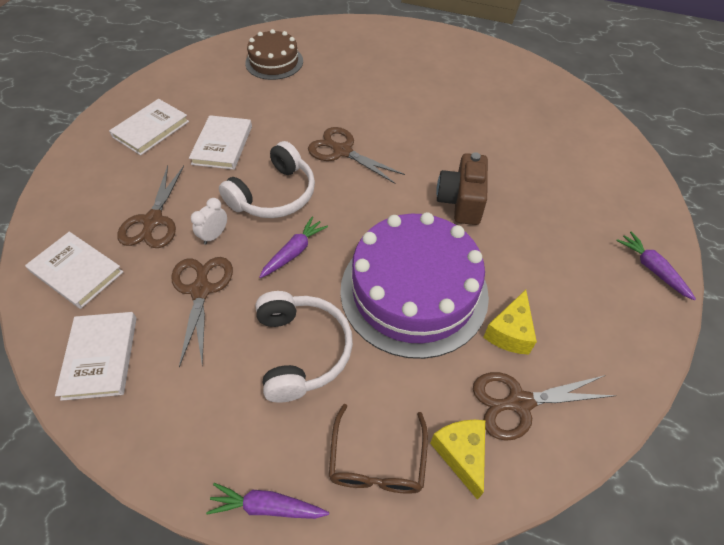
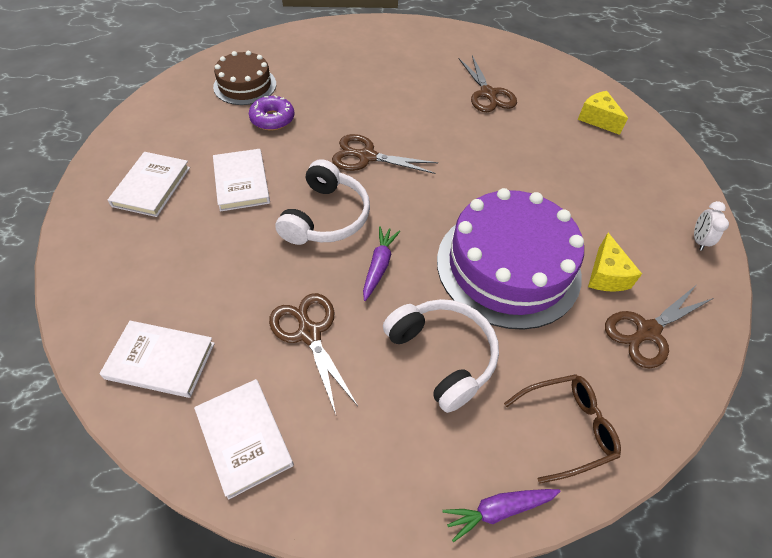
camera: 25 degrees left, 0 degrees up
(153, 221) = (214, 281): brown scissors -> brown scissors (488, 94)
(214, 235) = (289, 275): white clock -> white clock (698, 240)
(280, 97) = (272, 119): none -> purple donut
(377, 461) = (567, 428): brown glasses -> brown glasses turned 90 degrees counterclockwise
(461, 202) = (500, 174): brown camera -> none
(461, 454) = (629, 393): yellow cheese -> yellow cheese (597, 119)
(652, 269) = (679, 186): purple carrot -> none

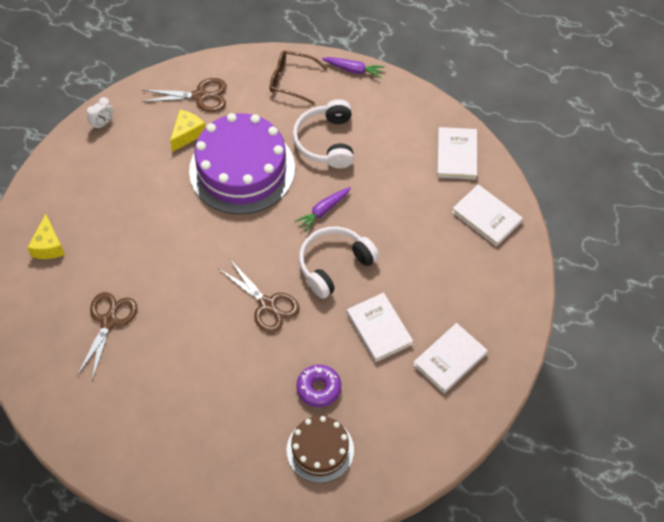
camera: 145 degrees left, 5 degrees up
(241, 182) = (379, 328): white book -> white book turned 45 degrees counterclockwise
(309, 333) = (393, 191): brown scissors -> none

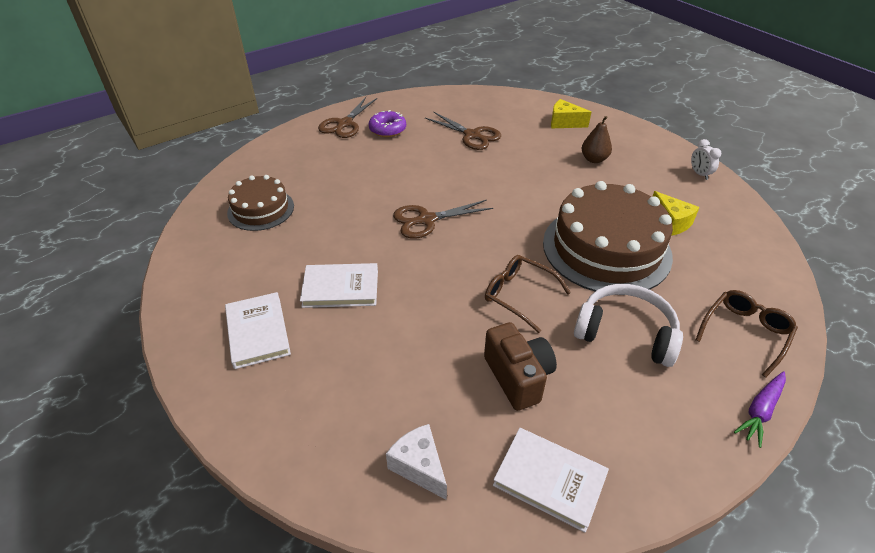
camera: 115 degrees right, 15 degrees down
(111, 205) = (594, 159): none -> brown pear
(200, 96) = (728, 246): brown scissors -> brown scissors (344, 124)
(242, 169) = (606, 248): purple cake -> brown cake
(319, 388) = (316, 226): purple donut -> purple donut (387, 129)
(323, 210) = (518, 295): purple carrot -> brown glasses
(334, 265) = (441, 280): white headphones -> none
(396, 189) = (518, 377): none -> brown camera
(486, 217) = (419, 466): white book -> white cheese

